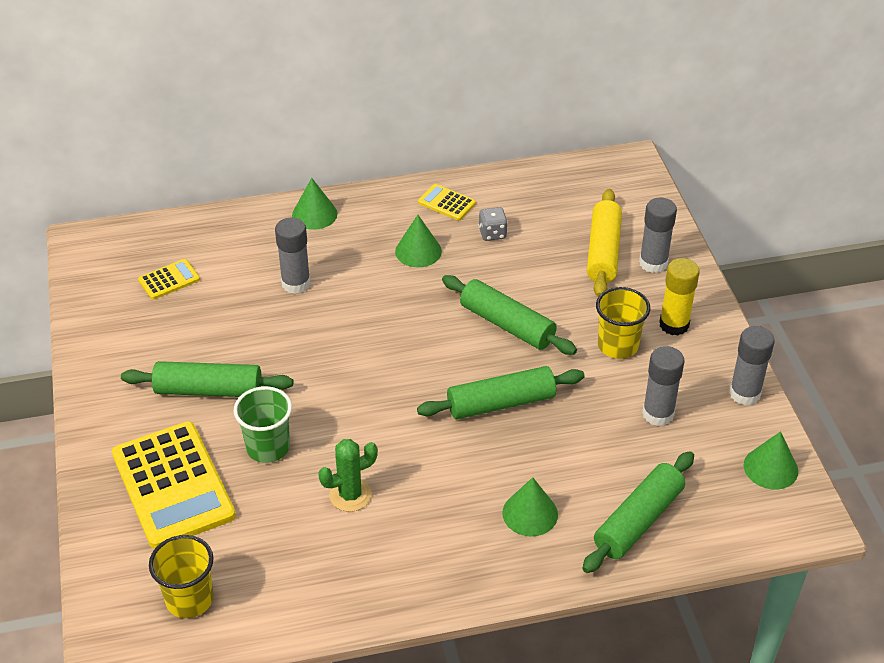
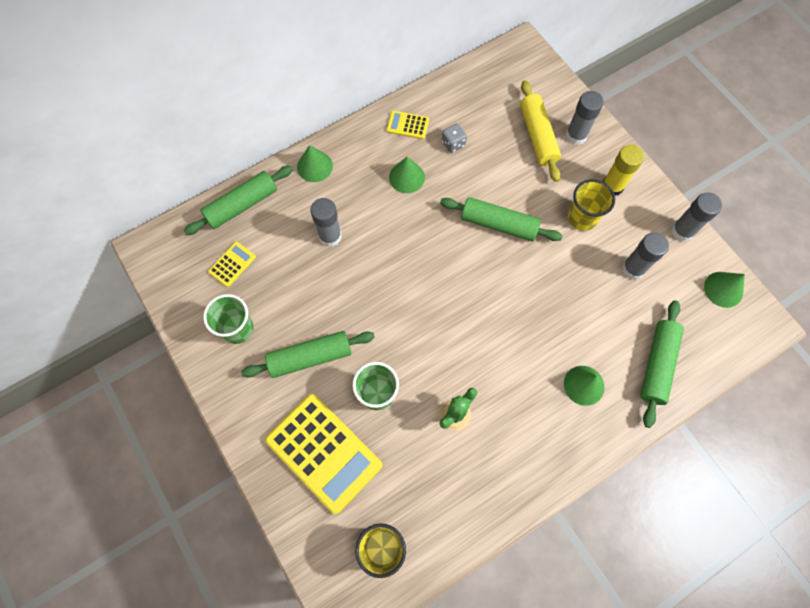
camera: 20 degrees left, 25 degrees up
(141, 340) = (237, 329): none -> green cup
(501, 403) = (524, 296): green rolling pin -> green rolling pin (242, 205)

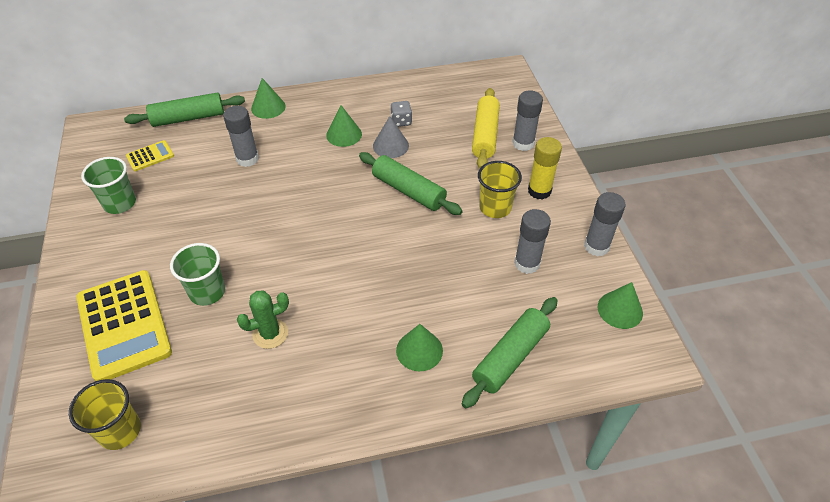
camera: 20 degrees right, 20 degrees down
(310, 357) = (166, 243): green rolling pin -> none
(407, 125) = (368, 99): yellow calculator -> none
(457, 176) = (390, 145): none -> grey cone

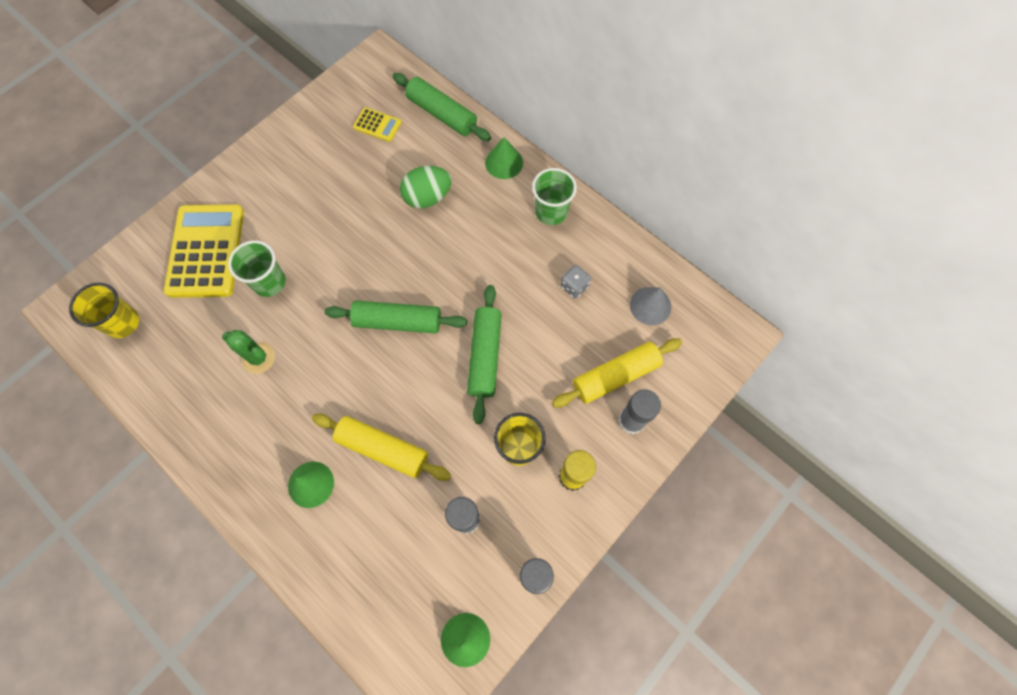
camera: 55 degrees right, 20 degrees up
(120, 203) = (313, 148): green cup -> green cup (551, 212)
(124, 325) = (206, 251): yellow calculator -> yellow calculator turned 150 degrees clockwise
(247, 159) = (427, 197): grey glue stick -> green egg
(344, 134) = (517, 250): green cone -> none
(390, 145) = (533, 300): grey cone -> grey cone (650, 306)
(429, 286) = (383, 449): none -> yellow rolling pin
(510, 357) = (349, 565): green rolling pin -> green rolling pin (398, 321)

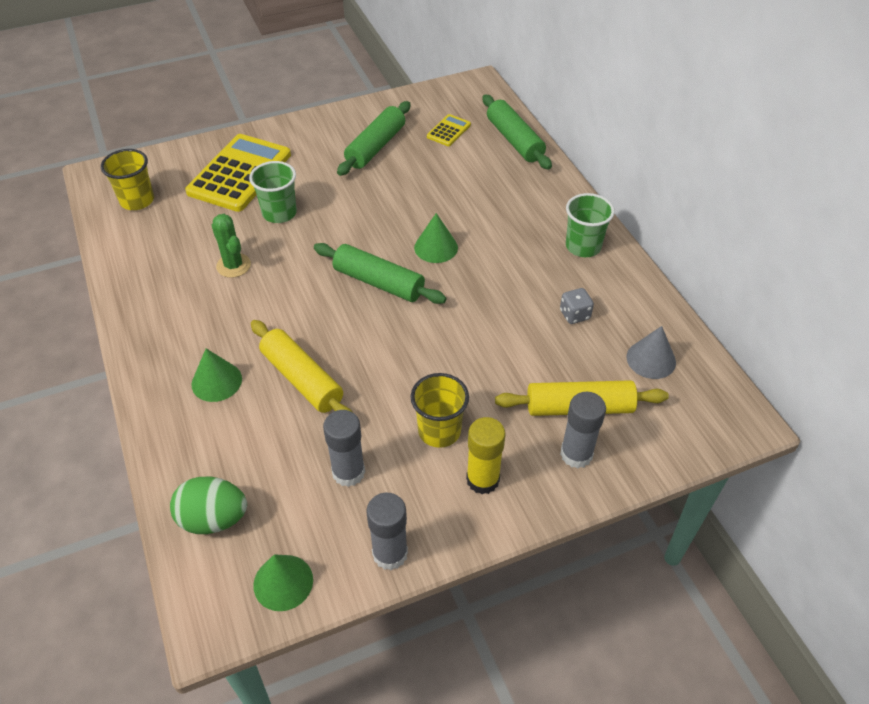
camera: 25 degrees right, 20 degrees down
(377, 125) = (448, 131): yellow calculator -> yellow calculator turned 105 degrees counterclockwise
(427, 197) = (464, 197): green egg -> green egg (213, 519)
(485, 356) = (448, 340): green rolling pin -> green rolling pin (376, 147)
(504, 162) = (555, 193): green cone -> green cone (436, 247)

